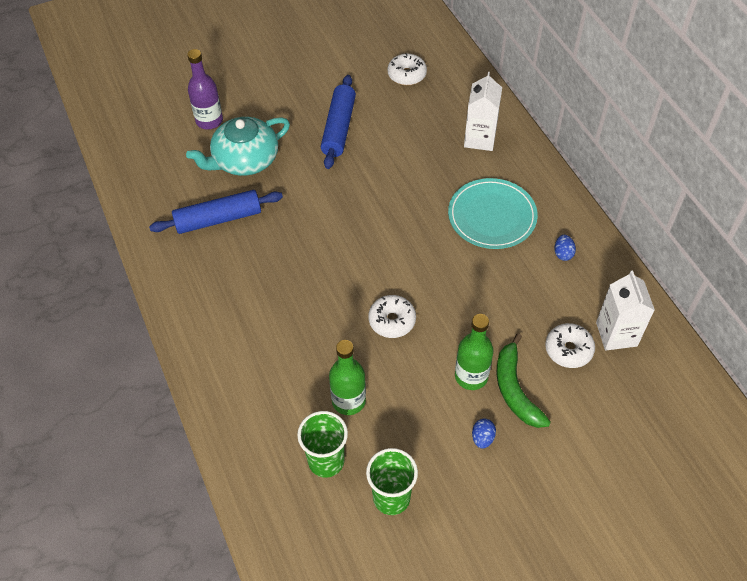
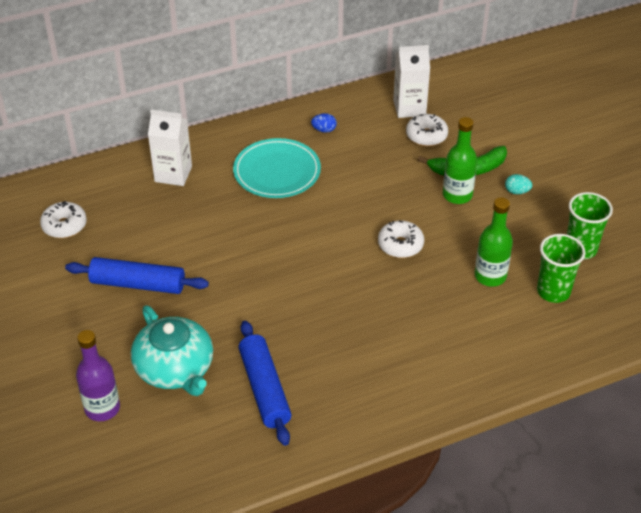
camera: 90 degrees left, 10 degrees down
(482, 438) = (517, 191): blue egg -> turquoise egg

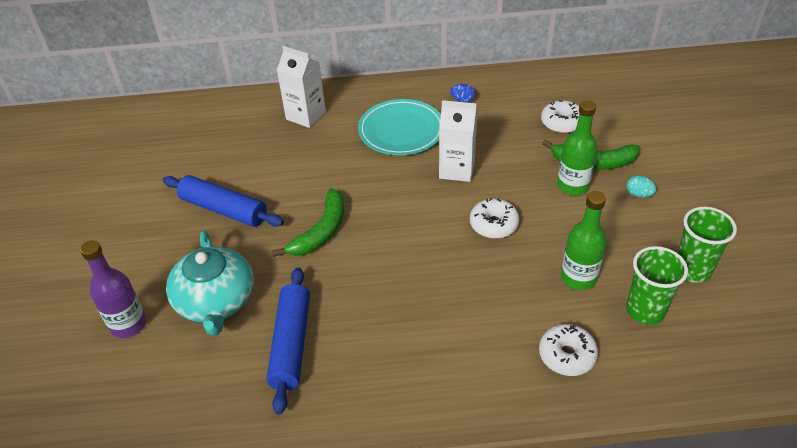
camera: 20 degrees right, 0 degrees up
(64, 226) = (188, 143): white donut -> white donut (567, 355)
(244, 285) = (321, 231): none -> green banana
(409, 108) = (554, 94): white carton -> white carton (457, 169)

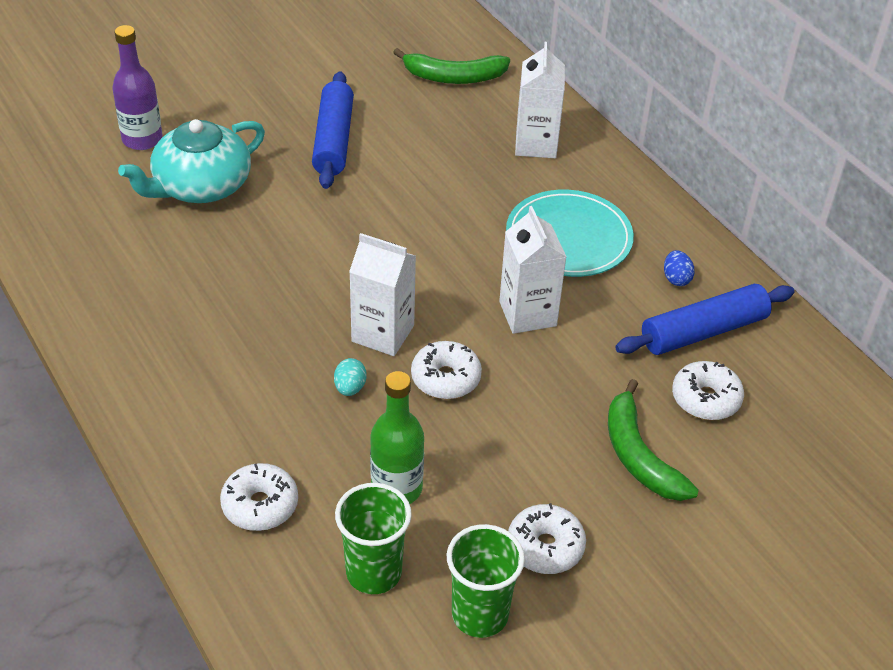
camera: 60 degrees right, 0 degrees up
(291, 344) = (170, 263): blue rolling pin -> blue rolling pin (703, 332)
(321, 231) = (344, 228): green banana -> green banana (453, 77)
(437, 242) = (383, 333): none -> white carton
(572, 186) = (572, 443): green bottle -> none
(638, 194) = (602, 523): turquoise egg -> turquoise egg (350, 388)
(649, 224) = (545, 547): none -> white donut

